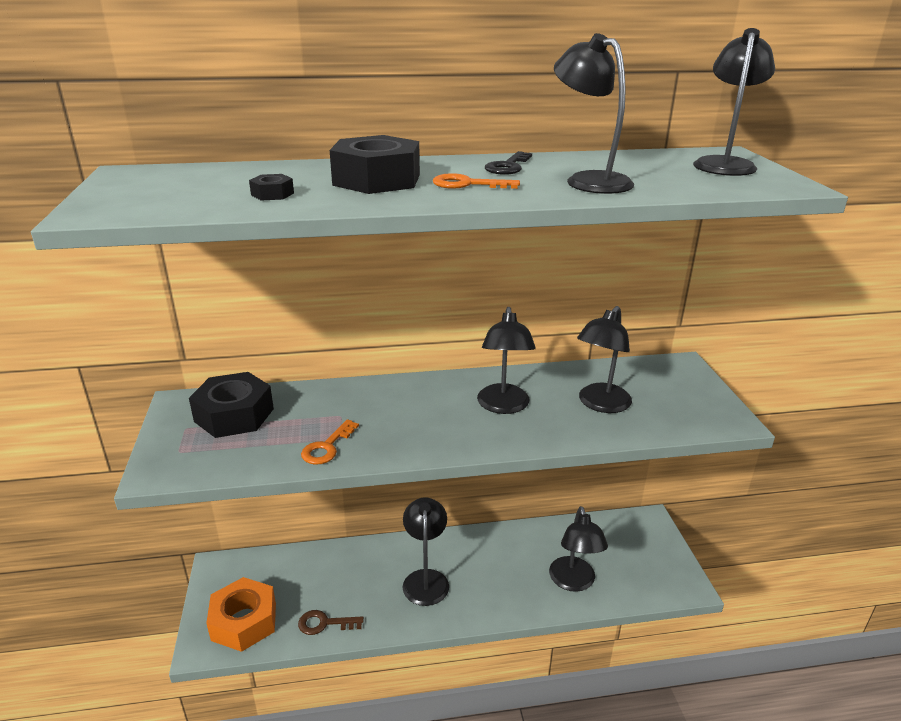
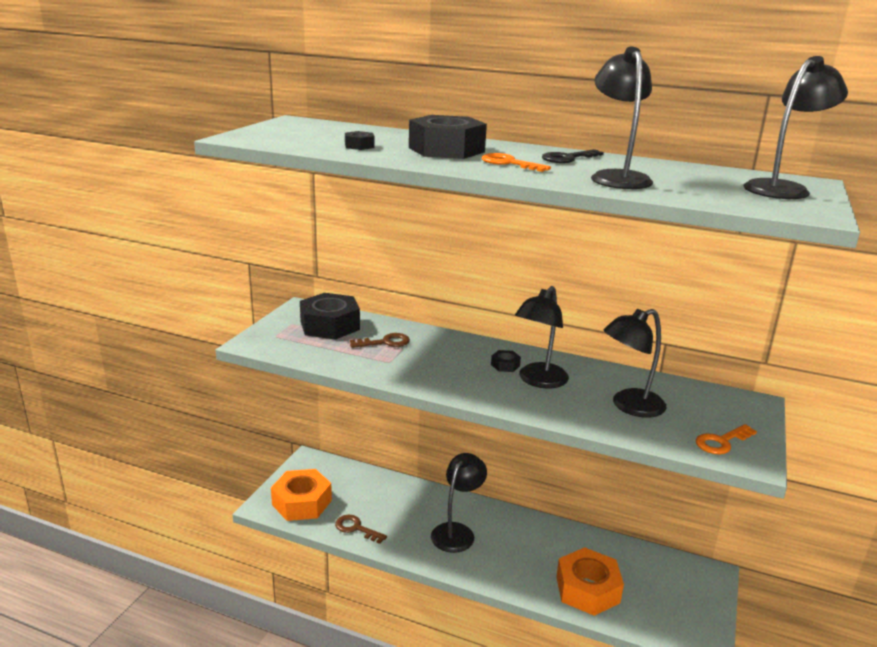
camera: 30 degrees right, 5 degrees down
(316, 415) = (385, 342): none -> brown key
(327, 447) = (373, 364): orange key -> orange key (721, 442)
(458, 400) = (505, 365): none -> black nut
(574, 582) = (587, 589): black lamp -> orange nut

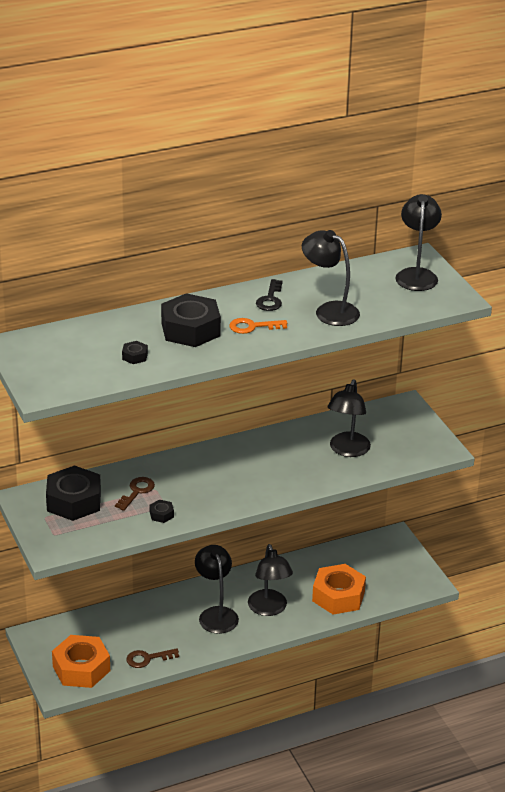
camera: 45 degrees left, 10 degrees up
(505, 365) = (239, 462): black nut -> black nut (161, 514)
(538, 381) = (275, 463): black lamp -> black lamp (269, 609)
(721, 442) = (419, 447): orange key -> none

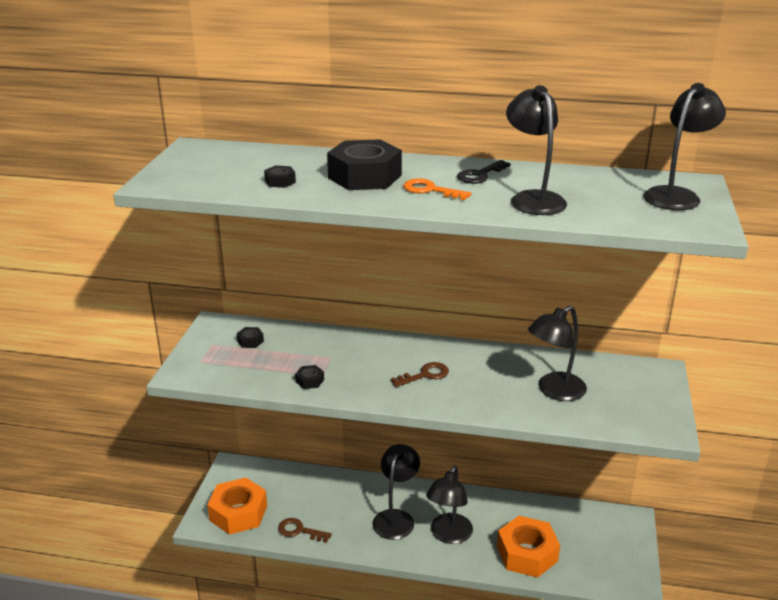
camera: 35 degrees right, 5 degrees down
(74, 501) = (250, 341): black nut -> black nut, size x0.42
(137, 492) = (311, 353): brown key -> brown key (425, 375)

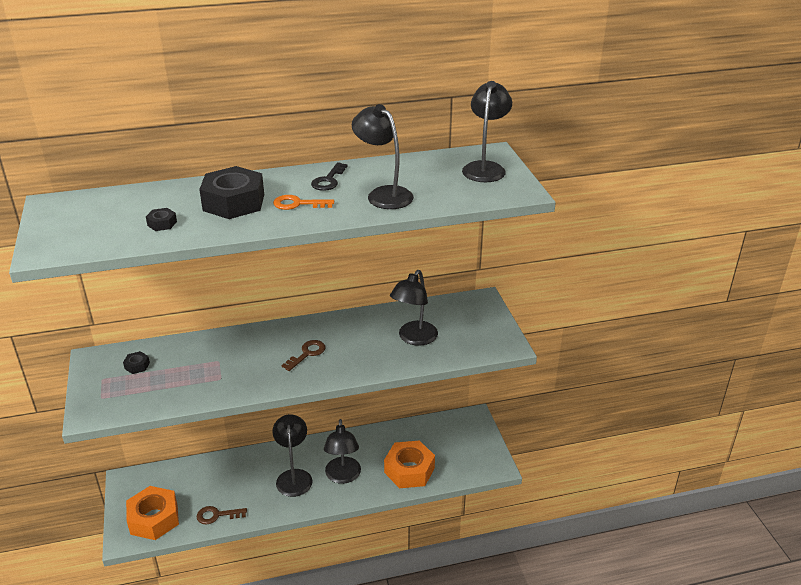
camera: 25 degrees left, 5 degrees up
(310, 381) = (212, 387): black nut -> none

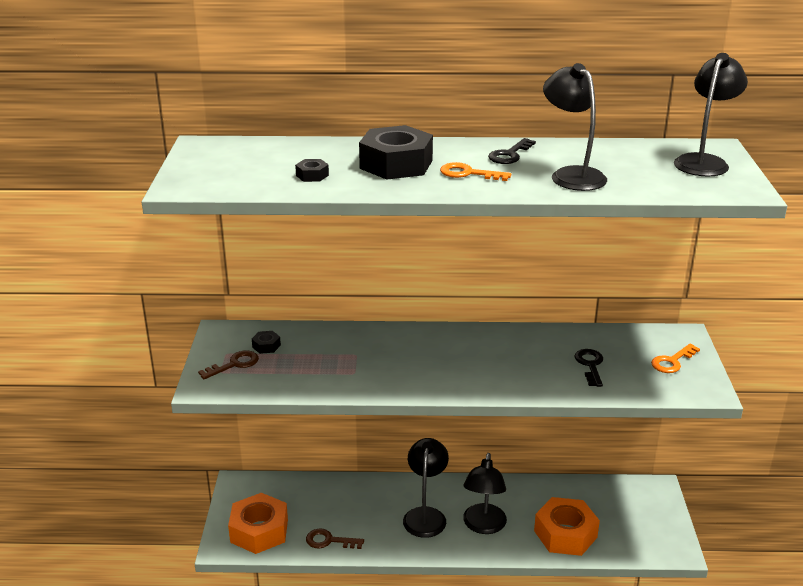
camera: 15 degrees right, 5 degrees down
(307, 354) = (458, 362): brown key -> brown key (234, 364)
(414, 338) = (590, 365): black lamp -> black key
(477, 324) = (672, 361): none -> orange key

